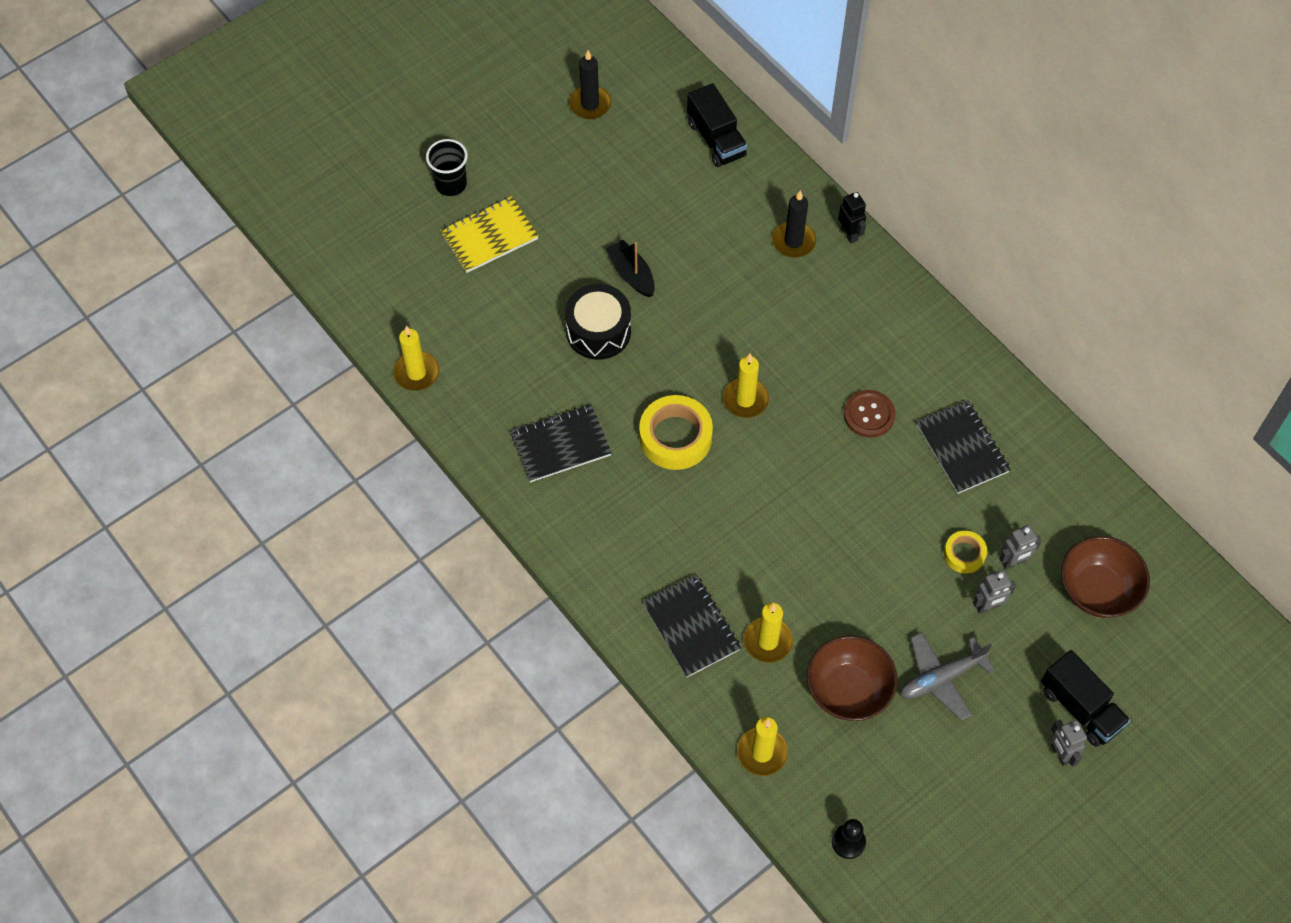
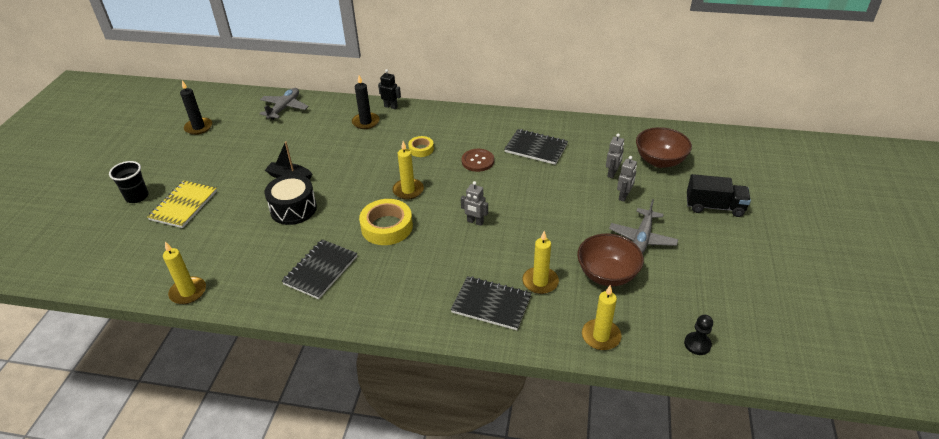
camera: 40 degrees left, 20 degrees down
(716, 139) = (284, 108): black truck -> grey plane
(964, 554) = (587, 184): yellow tape -> yellow tape (421, 149)
(1060, 754) = (732, 230): grey robot -> grey robot (475, 222)

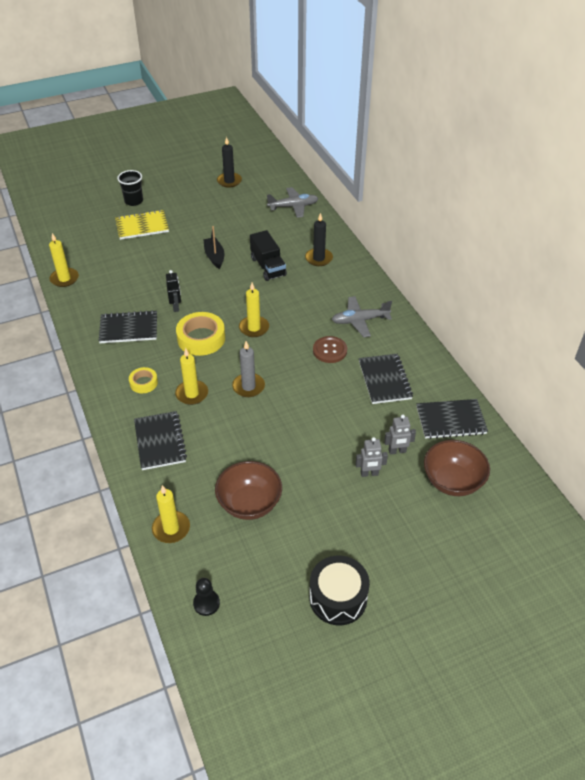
camera: 55 degrees right, 5 degrees up
(293, 209) = (181, 279): black drum -> black drum (338, 598)
(391, 106) = (354, 261): black robot -> black robot (176, 307)
(421, 149) = (313, 308): yellow tape -> yellow tape (143, 383)
(475, 222) = (248, 386): grey robot -> grey candle
(540, 282) = (207, 461): yellow candle -> yellow candle (192, 394)
(603, 136) = (451, 420): none -> black notebook
(642, 238) = (318, 511): grey plane -> grey plane (359, 320)
(714, 207) = (416, 553): black truck -> black truck (268, 267)

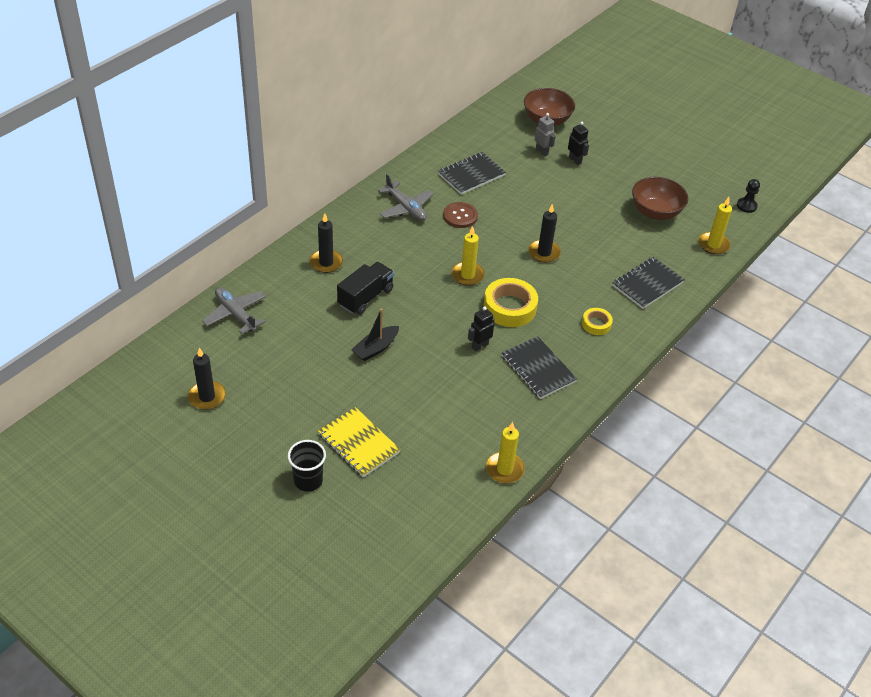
camera: 120 degrees left, 0 degrees up
(192, 394) = (581, 286): yellow candle -> none
(248, 386) = (544, 253): grey candle -> black candle
(338, 598) = (685, 150): black drum -> none
(369, 474) = (575, 160): grey robot -> black robot
(451, 420) = (488, 132): black notebook -> none

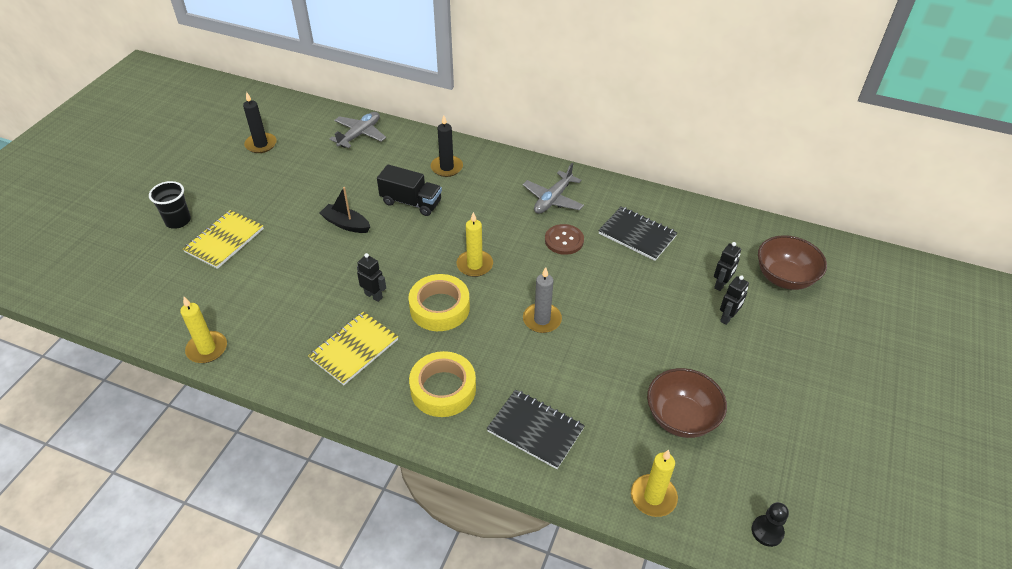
camera: 75 degrees right, 0 degrees up
(538, 369) = (354, 349): black notebook -> yellow notebook
(542, 152) = (721, 284): grey robot -> black robot
(544, 253) = (542, 320): black candle -> grey candle
(596, 324) = (443, 389): yellow tape -> yellow tape, size x1.81

